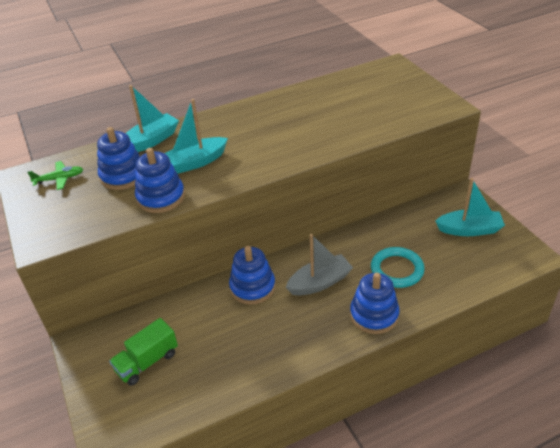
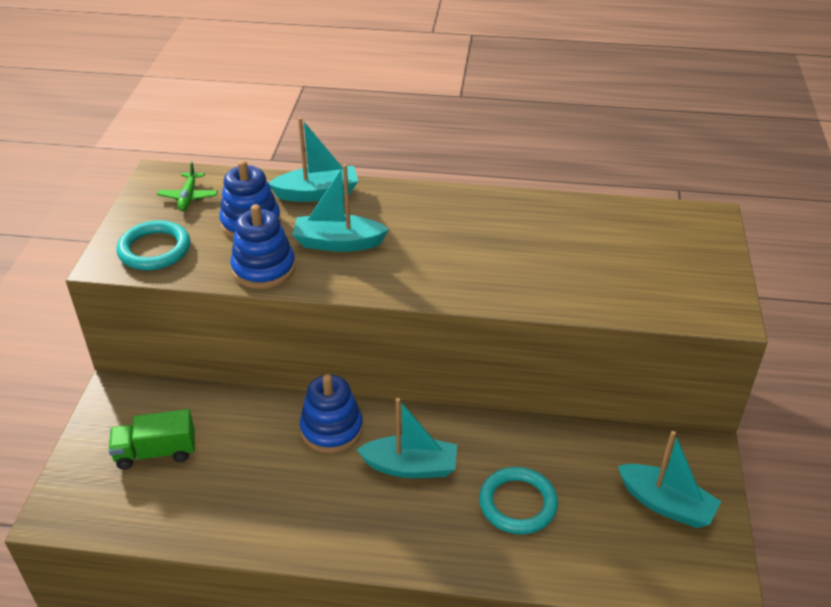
camera: 30 degrees right, 0 degrees up
(59, 179) = (188, 197): green plane -> green plane turned 75 degrees clockwise
(68, 220) = (154, 249): none -> turquoise ring
(319, 282) = (410, 467): grey boat -> turquoise boat
(374, 315) = (437, 544): blue stacking toy -> none

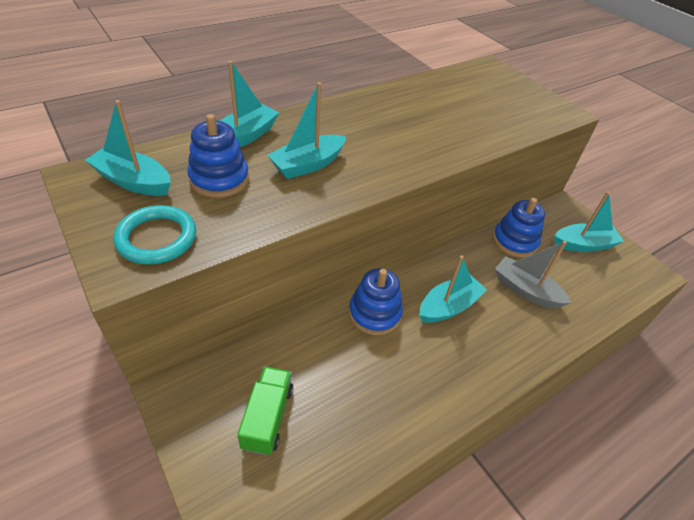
camera: 45 degrees left, 5 degrees up
(156, 452) = (268, 417): green truck -> green truck turned 150 degrees clockwise
(188, 197) = (133, 181): green plane -> turquoise boat
(264, 269) = (276, 209): blue stacking toy -> blue stacking toy (514, 241)
(517, 503) = (525, 290): turquoise ring -> grey boat

